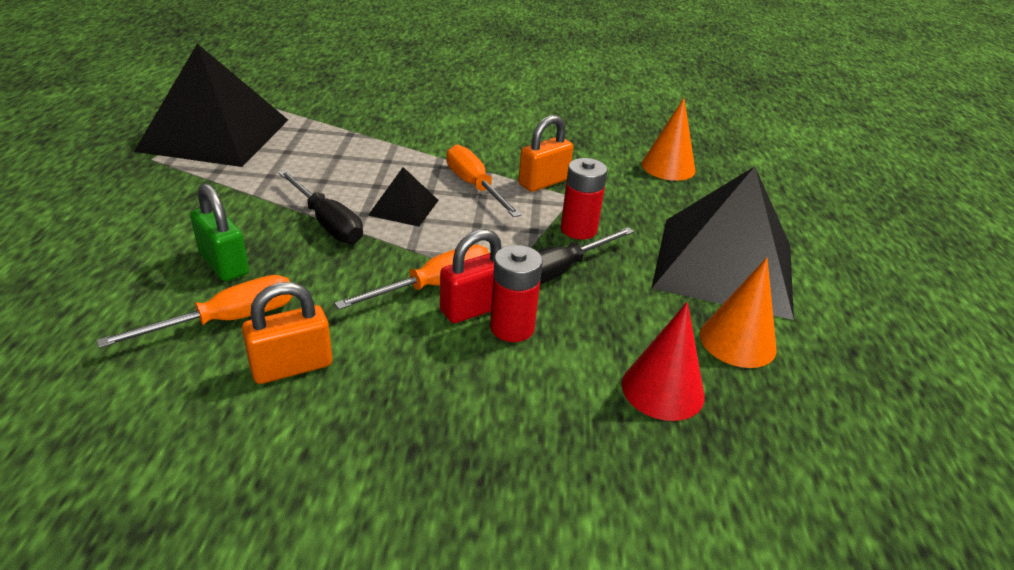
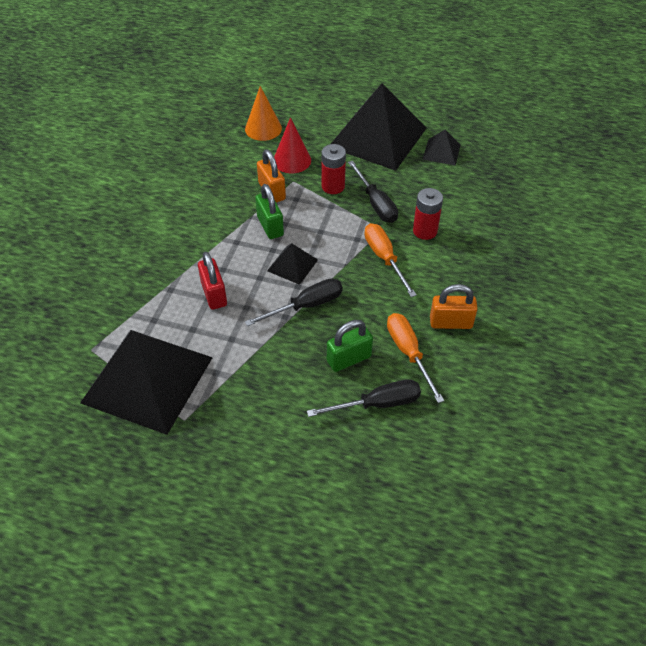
camera: 75 degrees left, 15 degrees up
(131, 294) = (377, 404): none -> black screwdriver
(292, 366) = (451, 322): orange padlock -> orange padlock turned 75 degrees counterclockwise
(474, 186) = (270, 226): orange screwdriver -> green padlock
(474, 308) = (407, 243): red padlock -> red padlock (214, 294)
(662, 389) = (474, 186): red cone -> red cone (292, 160)
(737, 341) = (441, 152): orange cone -> black pyramid

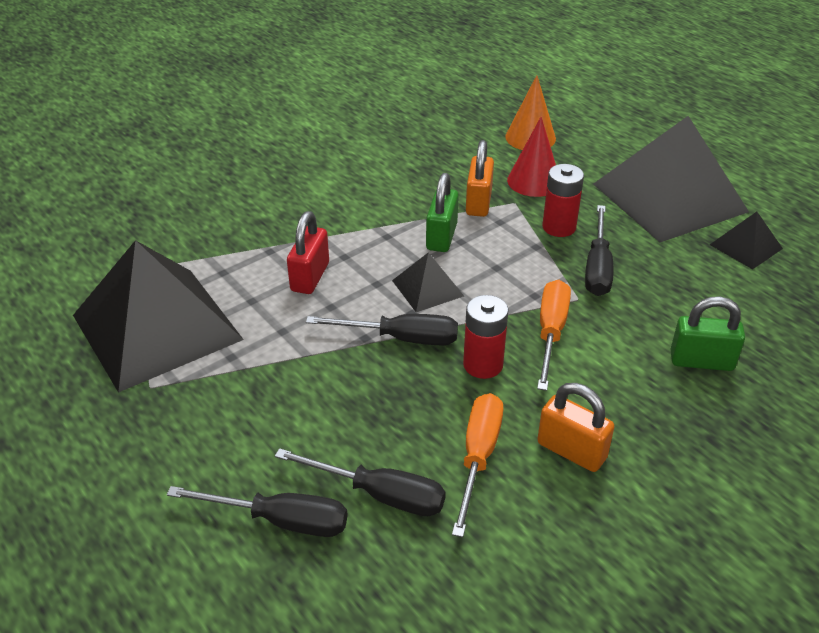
camera: 35 degrees right, 10 degrees down
(339, 450) = (280, 520): none -> black screwdriver
(349, 359) = (395, 423): green padlock -> green padlock (701, 361)
(425, 231) = (636, 326): red battery -> red battery (483, 365)

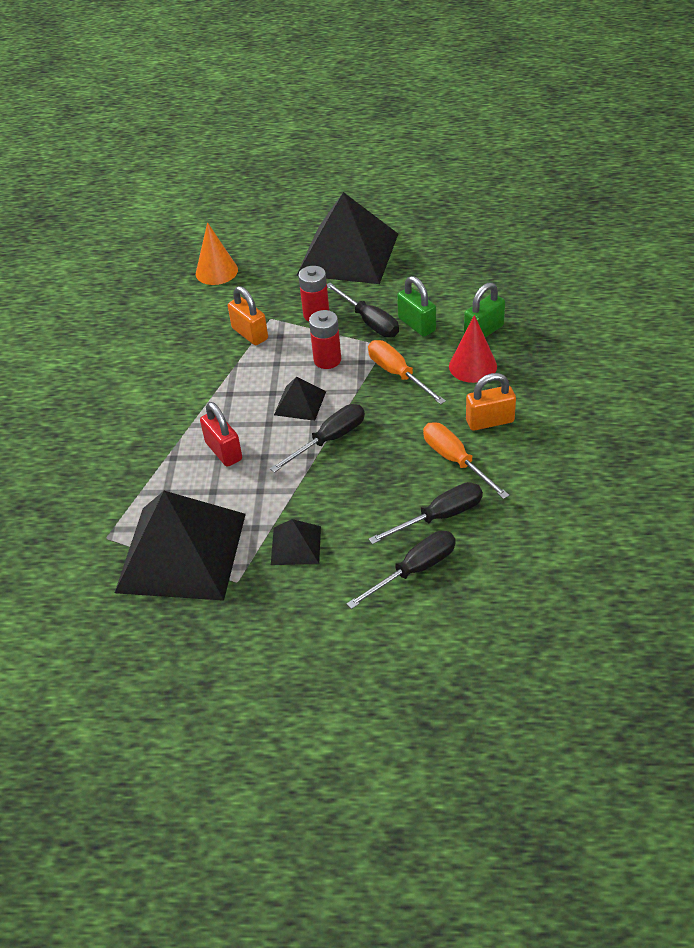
camera: 45 degrees left, 5 degrees up
(441, 237) = (261, 369): green padlock -> green padlock (417, 324)
(483, 365) = (390, 417): red battery -> red battery (327, 360)
(534, 181) = (261, 297): red cone -> red cone (472, 366)
(746, 246) = (423, 254): black pyramid -> black pyramid (296, 545)

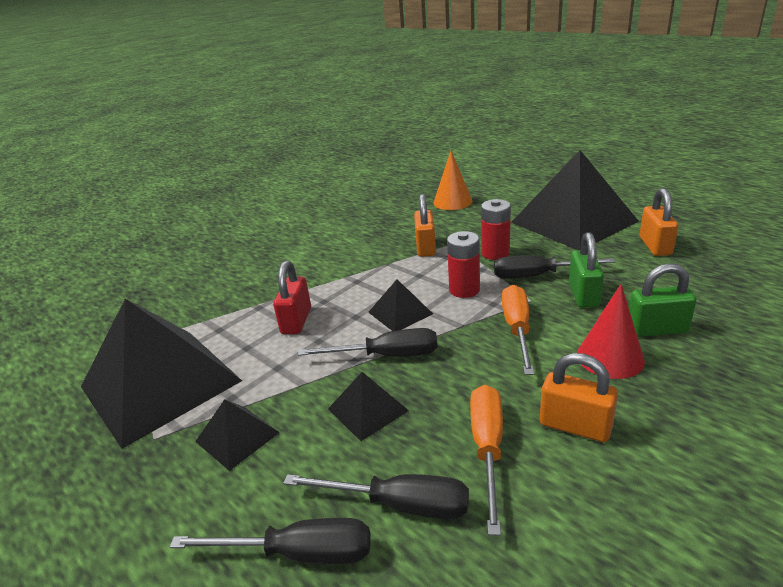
camera: 40 degrees right, 15 degrees down
(360, 480) = (367, 409): none -> black pyramid
(369, 322) = (537, 276): black screwdriver -> black screwdriver turned 90 degrees clockwise
(429, 256) = (655, 246): none -> orange padlock

